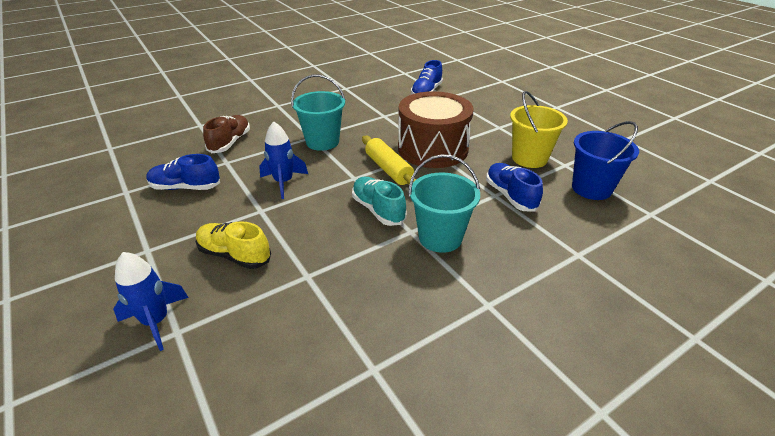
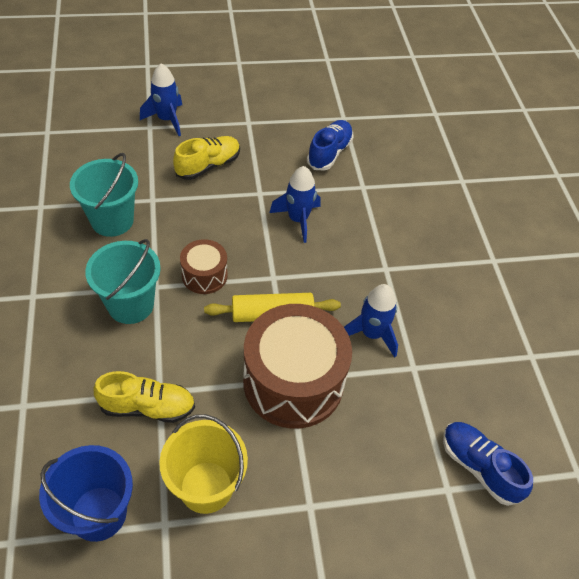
camera: 110 degrees right, 15 degrees up
(230, 142) = (406, 197): brown shoe -> none
(322, 142) = (368, 275): turquoise bucket -> turquoise bucket (112, 220)
(371, 132) = (371, 334): none -> blue rocket
(378, 210) = (204, 275): turquoise shoe -> brown drum
(510, 196) = (147, 407): blue shoe -> yellow shoe

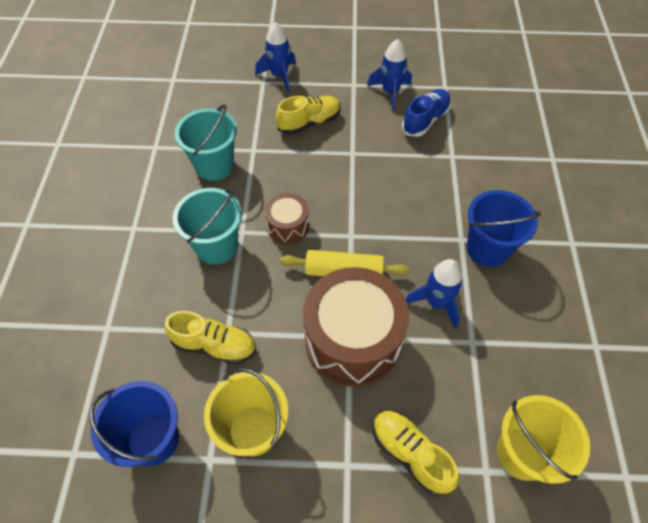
camera: 15 degrees right, 5 degrees up
(298, 219) = (384, 182): blue rocket -> blue rocket (390, 92)
(371, 485) = (410, 454): none -> yellow shoe
(413, 275) = (487, 249): none -> blue bucket
(479, 467) = (522, 453): blue shoe -> yellow bucket

